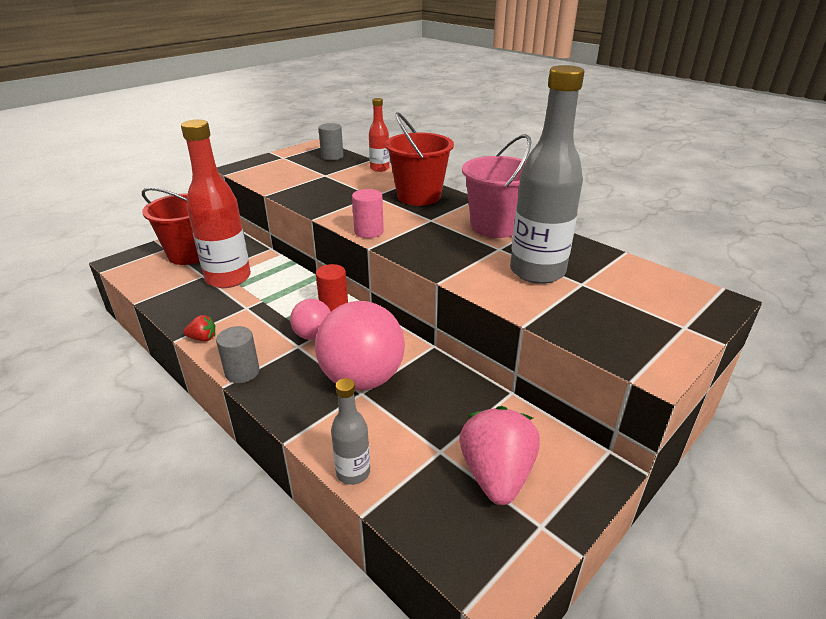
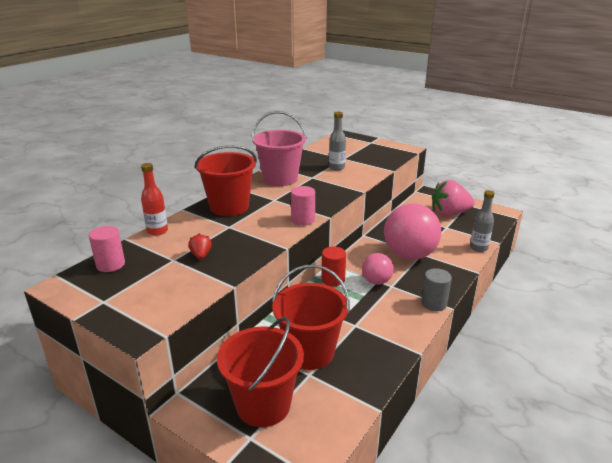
camera: 100 degrees left, 5 degrees down
(203, 338) = (409, 336): red strawberry -> red strawberry (201, 255)
(228, 278) = (310, 352): red bottle -> red bucket
(332, 156) = (110, 264): grey cylinder -> pink cylinder
(537, 272) = (336, 167): grey bottle -> grey bottle, size x0.50

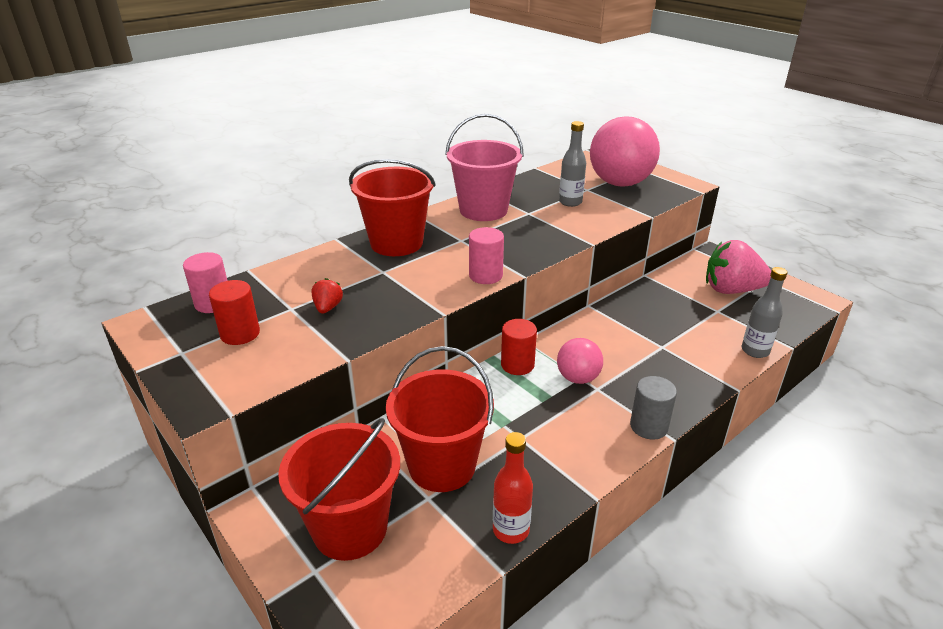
camera: 15 degrees right, 5 degrees up
(143, 282) = (240, 334): none -> red cylinder
(157, 231) = (290, 265): red bottle -> red bottle (511, 530)
(409, 255) = (643, 345): pink ball -> pink ball (620, 183)

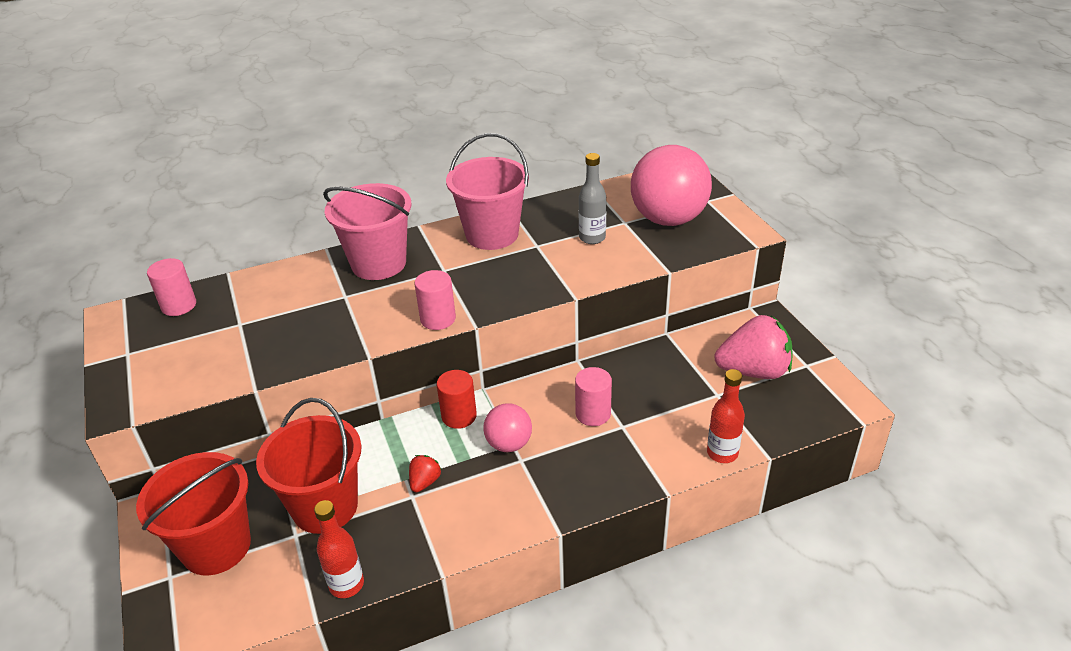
camera: 20 degrees right, 5 degrees up
(240, 334) = (182, 343): red cylinder -> none
(328, 308) = (271, 329): red strawberry -> red strawberry (425, 482)
(396, 243) = (378, 263): red bucket -> pink bucket
(631, 342) = (593, 414): none -> pink cylinder
(648, 426) = (543, 514): grey cylinder -> none
(731, 290) = (753, 371): pink strawberry -> pink strawberry turned 150 degrees clockwise
(755, 351) = (722, 453): grey bottle -> red bottle

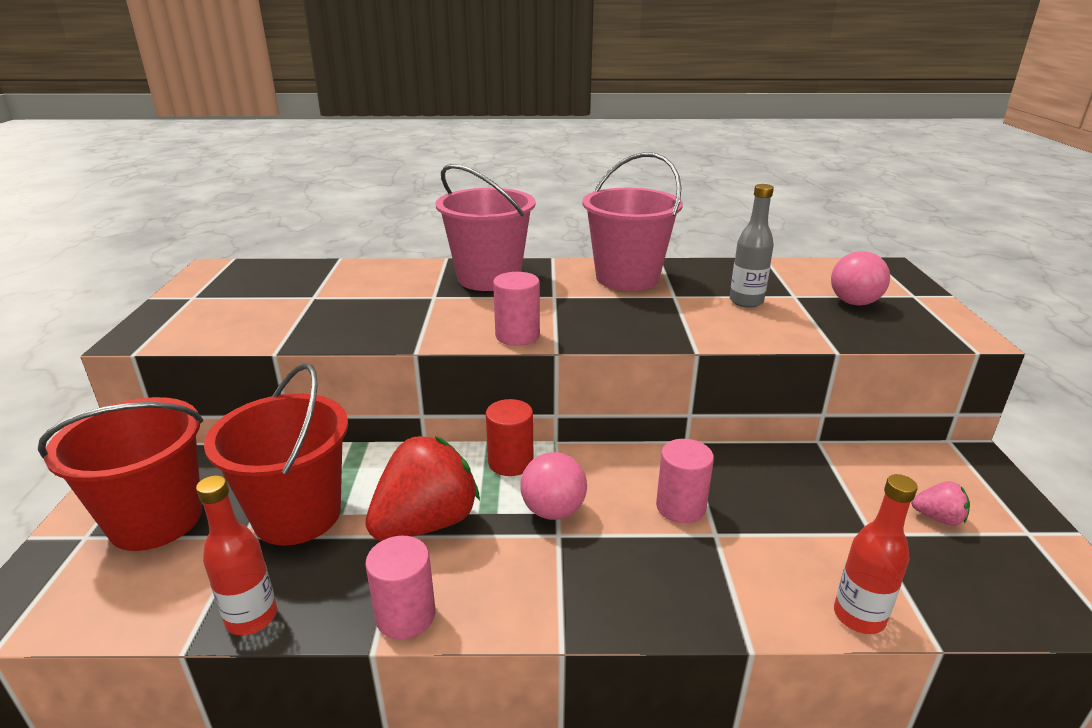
camera: 20 degrees right, 10 degrees down
(179, 306) = (273, 272): pink cylinder -> pink cylinder (405, 615)
(425, 482) = (426, 523): red strawberry -> red strawberry, size x2.22
(668, 219) = (854, 302): pink ball -> pink ball, size x0.52
(753, 371) = (938, 518): pink strawberry -> pink strawberry, size x0.45

